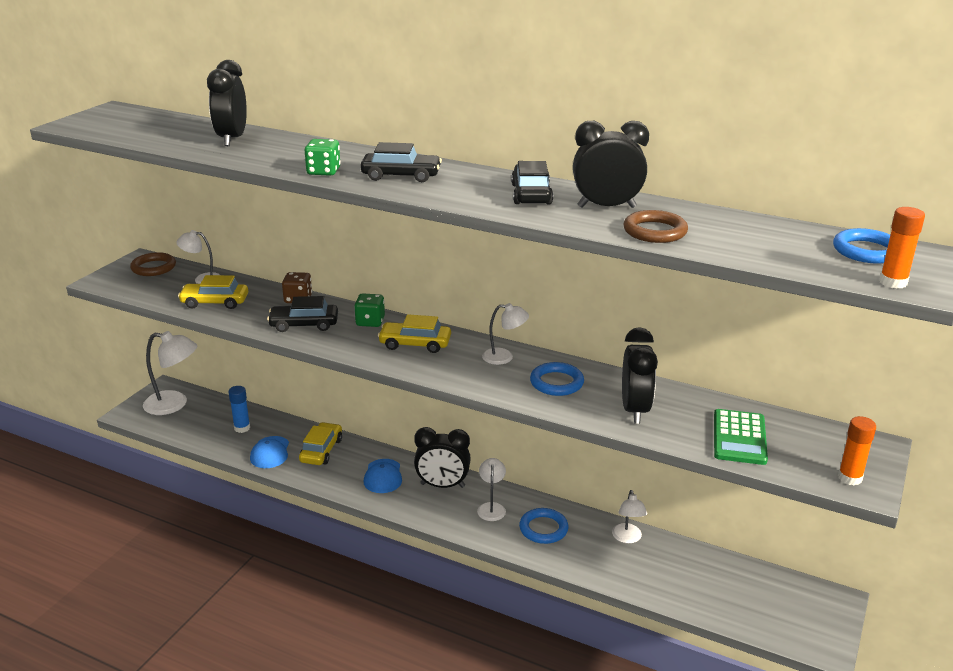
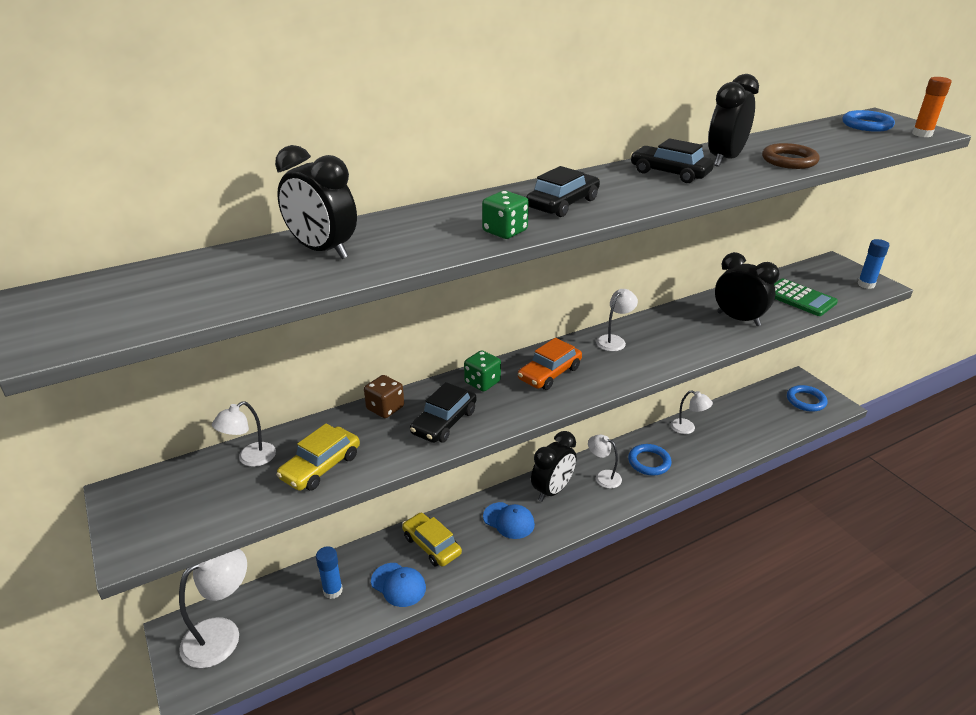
camera: 55 degrees left, 5 degrees up
(153, 267) = (163, 489): brown ring -> none
(415, 344) = (549, 373): yellow car -> orange car
(556, 382) = (674, 334): blue ring -> blue ring (806, 401)
(850, 478) = (866, 284): orange glue stick -> blue glue stick

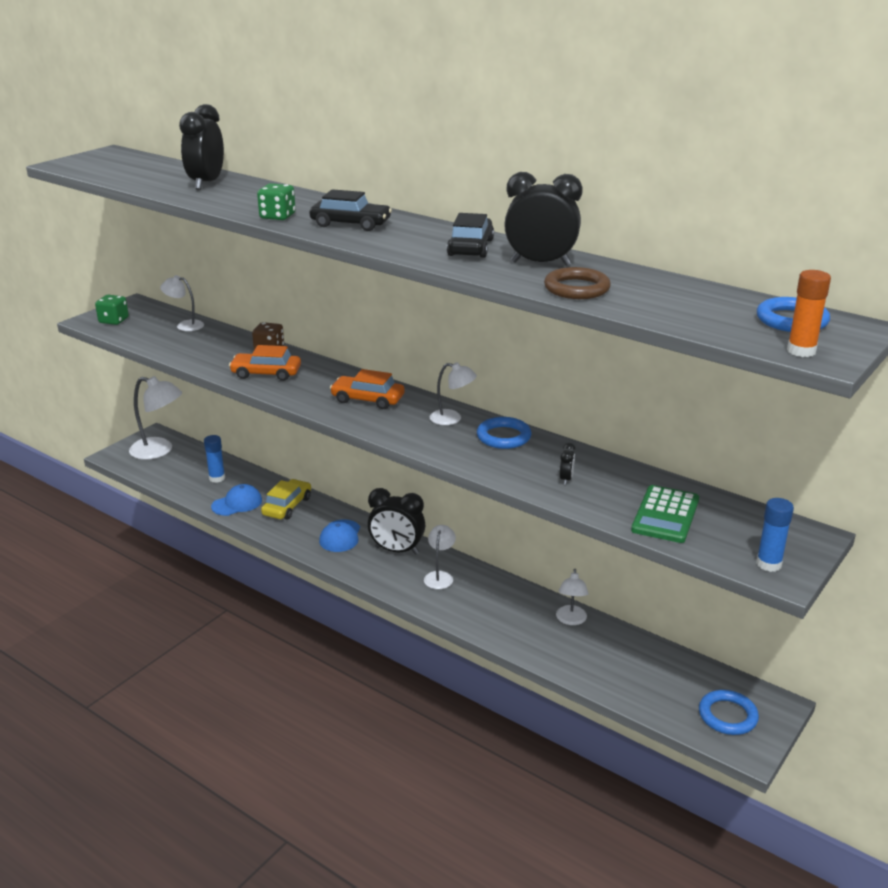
camera: 65 degrees right, 5 degrees down
(321, 466) = (189, 347): yellow car -> none
(398, 585) = (237, 503): blue cap -> blue cap turned 135 degrees counterclockwise
(444, 422) = (266, 373): black car -> orange car
(482, 382) = (331, 376): green dice -> green dice (114, 321)
(649, 462) = (486, 602): blue ring -> blue ring (503, 437)
(738, 319) = (566, 479): black clock -> black clock, size x0.43

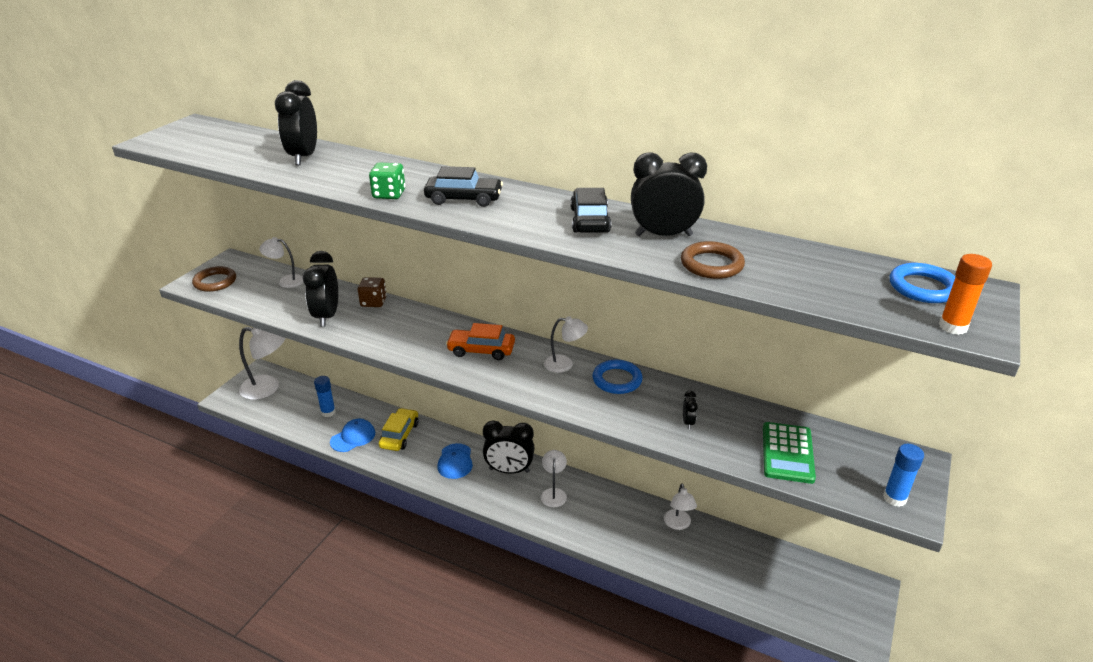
camera: 10 degrees left, 5 degrees up
(114, 321) = (215, 282): green dice -> brown ring
(217, 358) = (327, 316): none -> black clock
(266, 373) = (378, 329): orange car -> none
(727, 716) = (835, 606): blue ring -> none

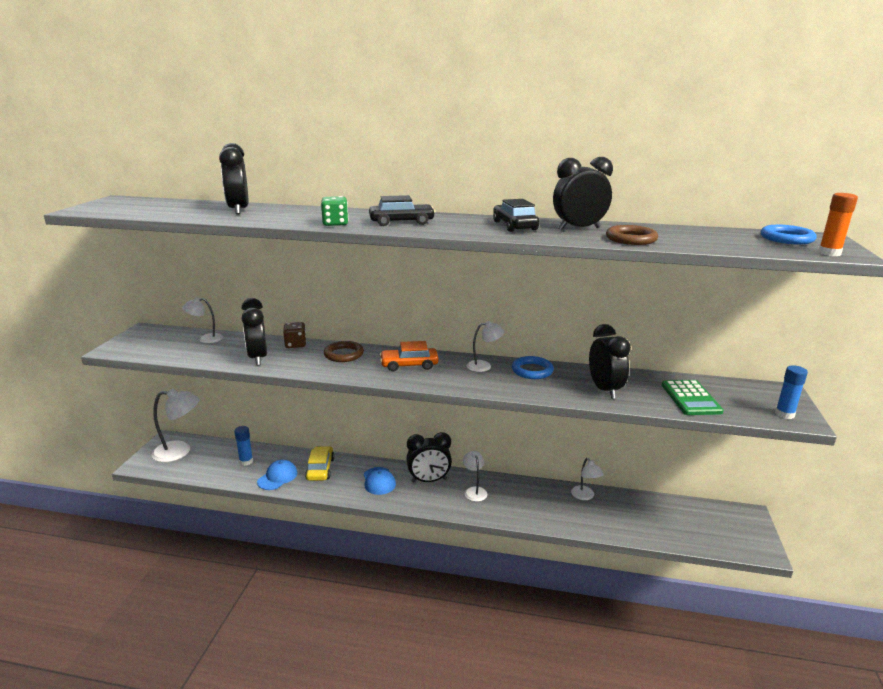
camera: 15 degrees left, 10 degrees down
(215, 282) = (136, 346): brown ring -> brown ring (344, 354)
(688, 422) = (605, 390): black clock -> black clock, size x2.32

